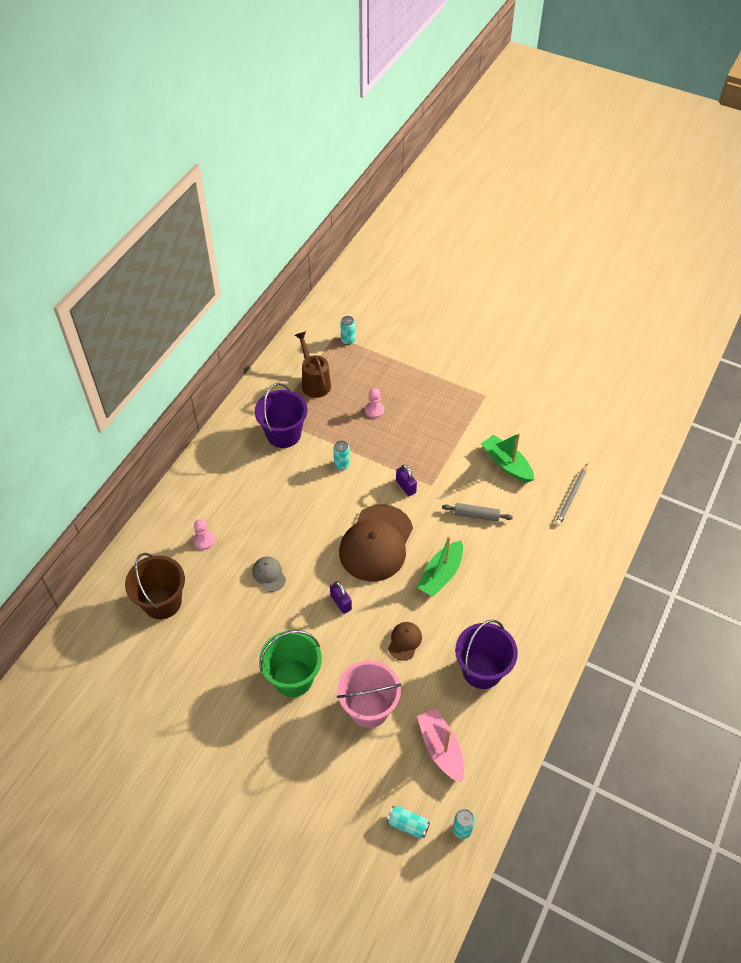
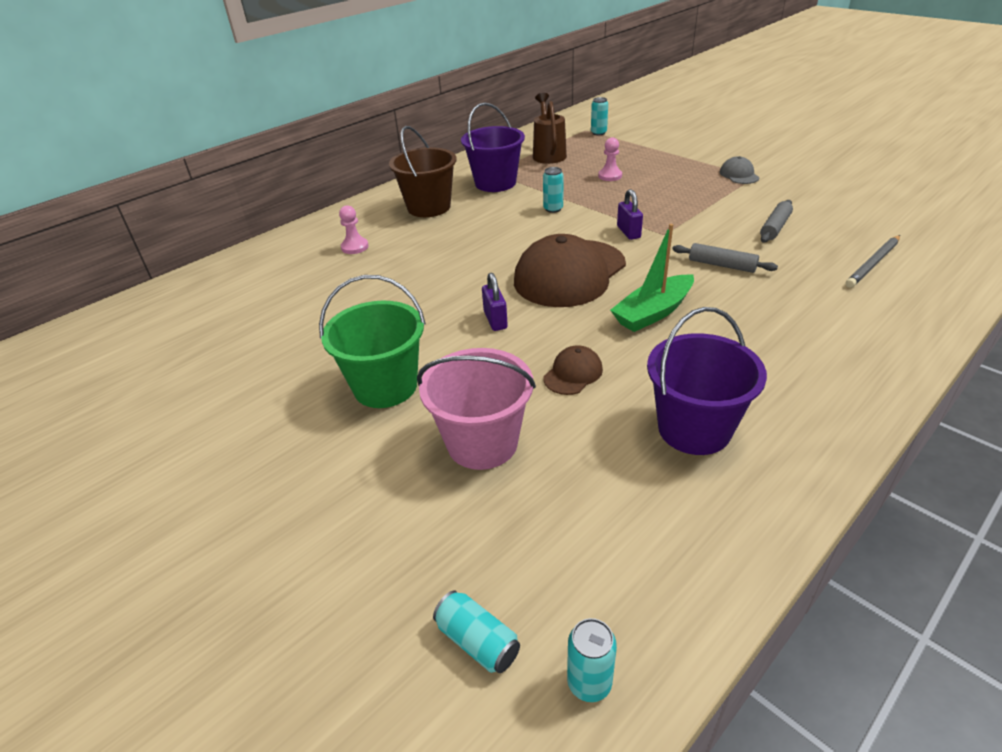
camera: 20 degrees right, 15 degrees down
(162, 602) = (269, 289): brown bucket -> brown bucket (429, 207)
(269, 574) = (414, 283): grey cap -> grey cap (739, 175)
(440, 748) = (587, 525): pink boat -> none
(506, 464) = (775, 227): green boat -> grey rolling pin

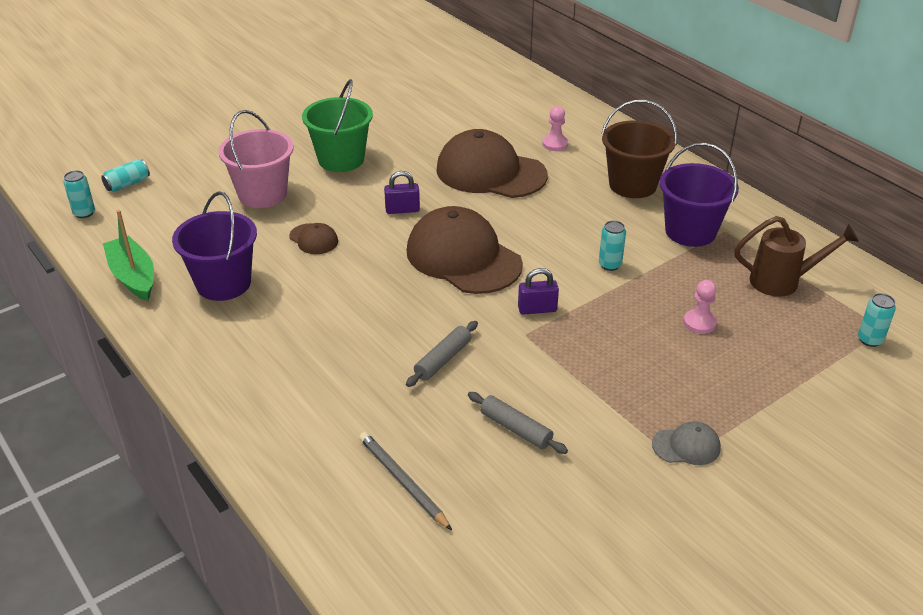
camera: 95 degrees right, 0 degrees up
(412, 276) = (490, 172): none -> brown cap
(653, 312) = (376, 294): green boat -> green boat (133, 276)

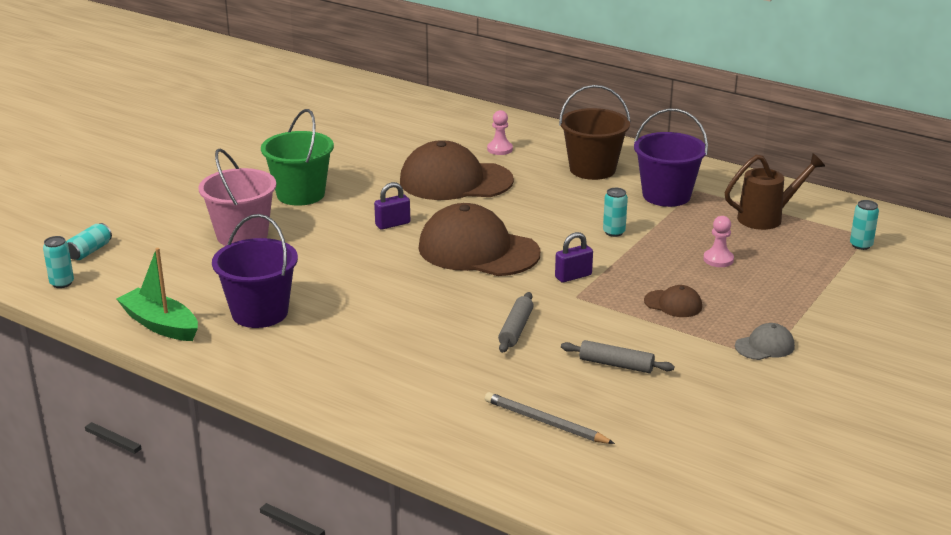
camera: 20 degrees left, 10 degrees down
(313, 239) = (323, 262): brown cap -> brown cap (673, 304)

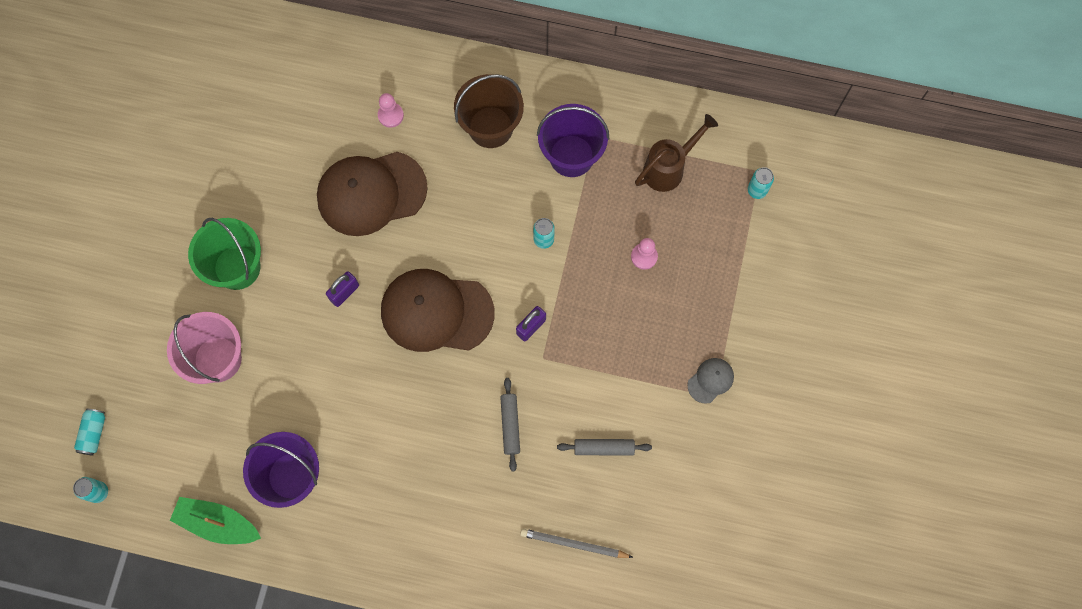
camera: 20 degrees left, 45 degrees up
(673, 304) = (624, 342): brown cap -> none

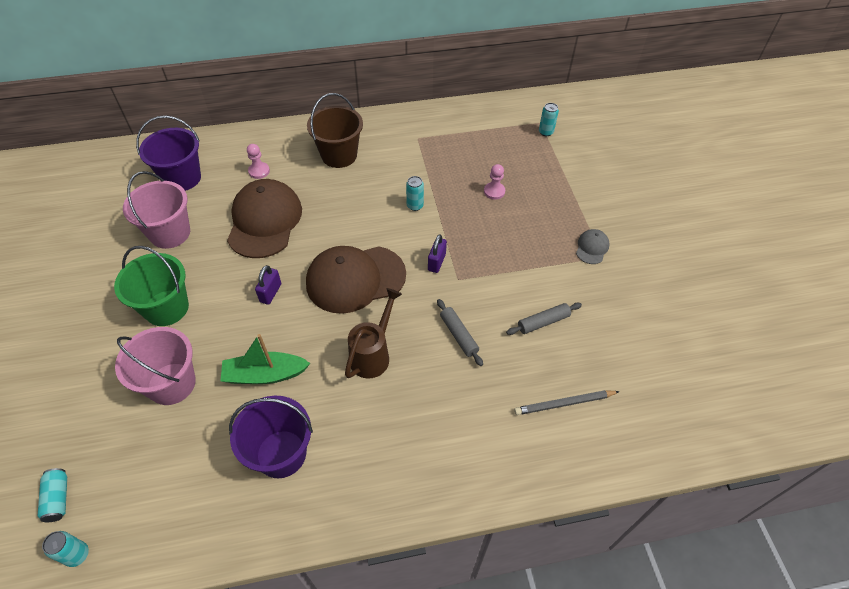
camera: 25 degrees left, 20 degrees down
(217, 523) = (220, 529): green boat -> green boat (265, 374)
(267, 169) = (170, 233): none -> pink bucket
(371, 193) = (264, 221): brown cap -> brown cap turned 135 degrees clockwise
(571, 156) = (407, 153): purple bucket -> purple bucket (182, 178)
(668, 168) = (479, 139): brown watering can -> brown watering can (373, 354)

